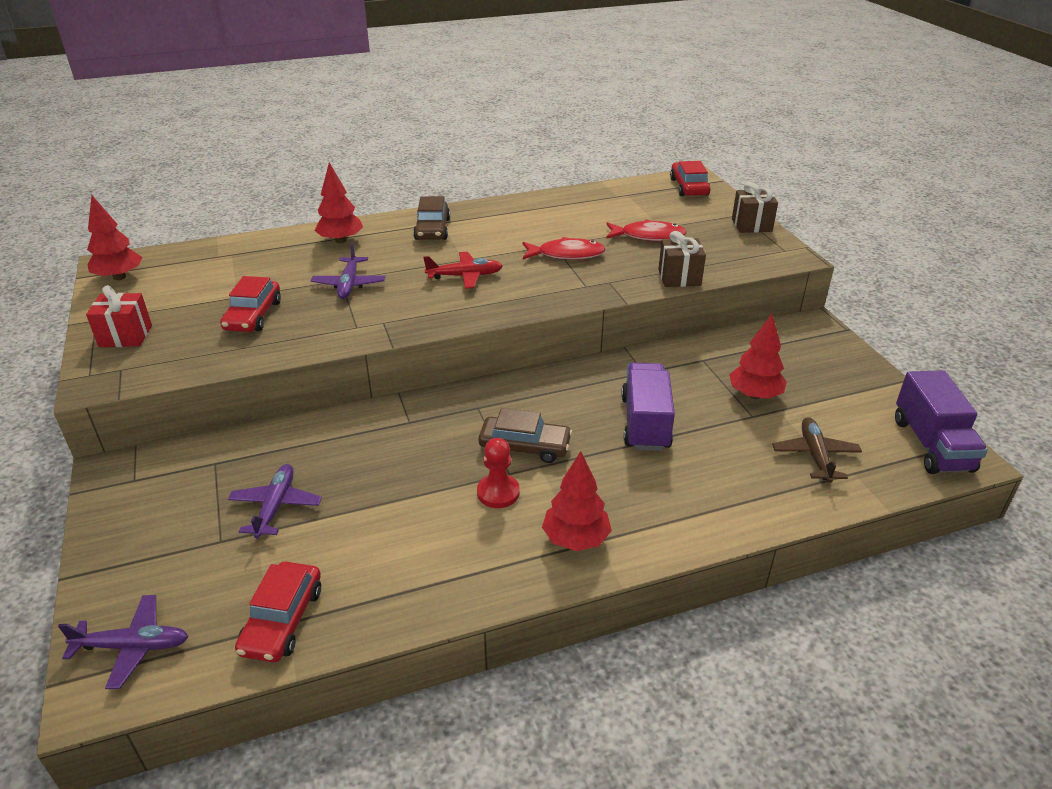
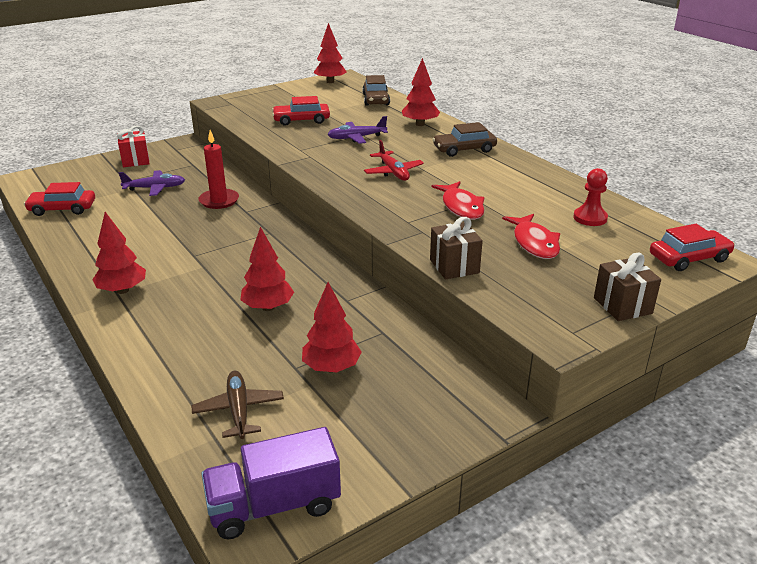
camera: 75 degrees right, 5 degrees down
(125, 336) = (265, 97): red gift -> red gift (135, 160)
(133, 646) = (52, 179): purple plane -> none
(363, 443) = (219, 201): none -> red candle
(498, 492) = (171, 254): red pawn -> red pawn (590, 218)
(525, 446) = (225, 257): brown car -> brown car (376, 99)
(645, 423) = (268, 307): purple truck -> red tree
(815, 455) = (239, 410): brown plane -> brown plane turned 90 degrees counterclockwise

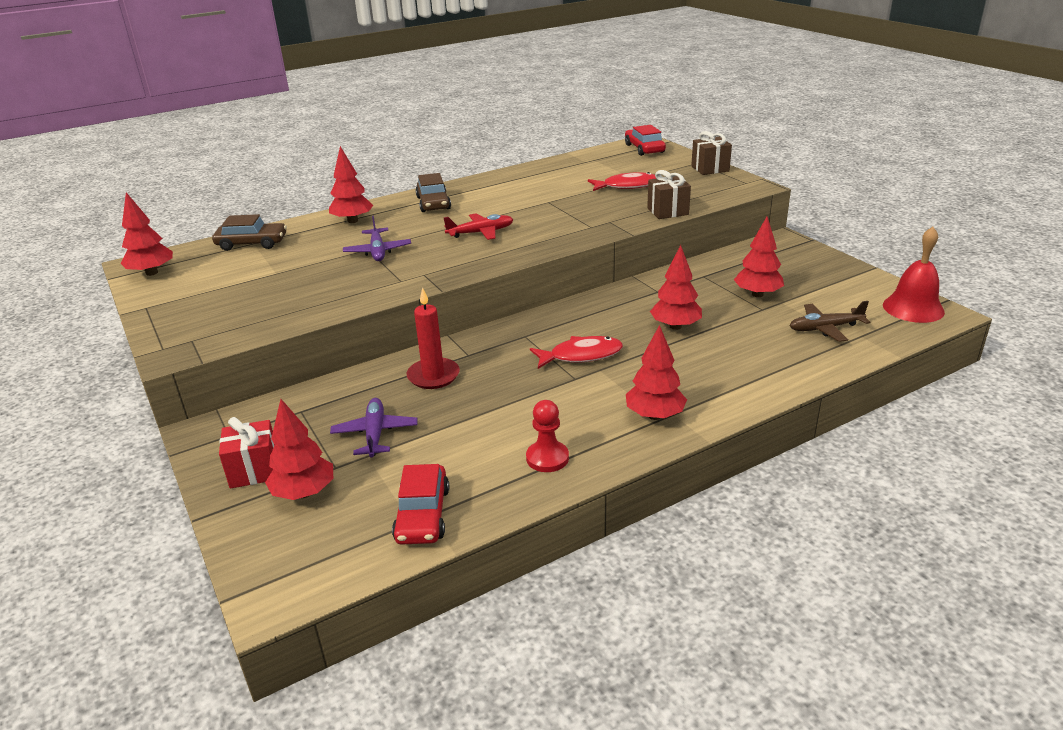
camera: 85 degrees left, 0 degrees up
(106, 175) = (304, 493): none -> red tree
(274, 505) = (913, 308): purple truck -> red bell
(301, 120) = (299, 285): red car -> none
(461, 207) = (563, 207): red fish -> red fish (581, 356)
(590, 218) = (585, 168): red pawn -> red pawn (547, 458)

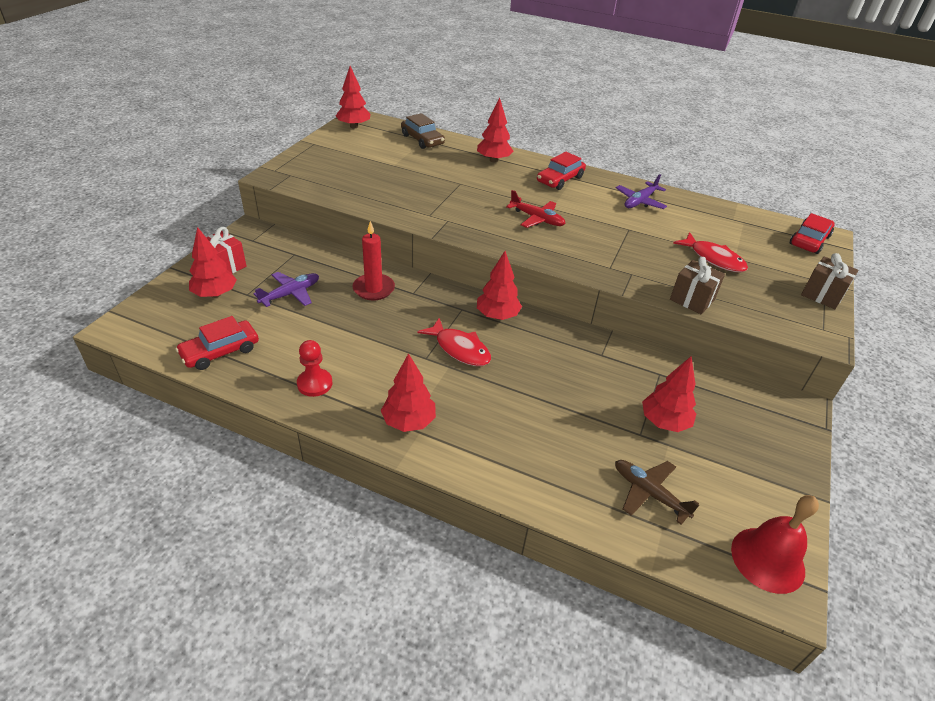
camera: 50 degrees right, 10 degrees up
(378, 251) = (461, 188): purple plane -> purple plane (640, 201)
(433, 203) = (560, 179): brown car -> red car
(675, 326) = (553, 386): red tree -> red tree (497, 316)

